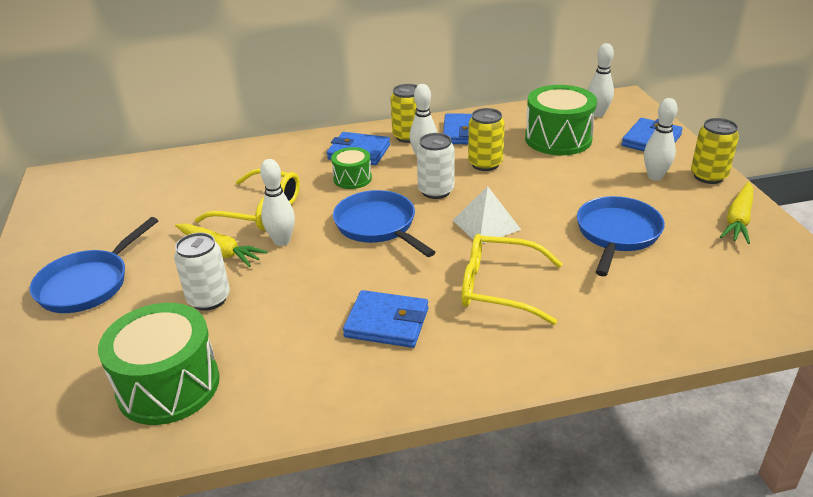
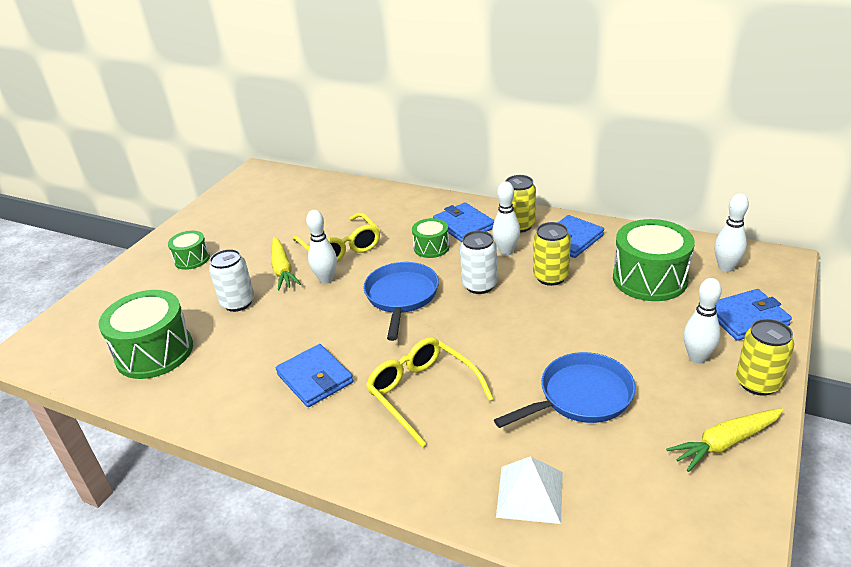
camera: 40 degrees right, 0 degrees up
(88, 284) = (192, 259): blue pan -> green drum
(486, 224) = (481, 333): white pyramid -> white pyramid (530, 494)

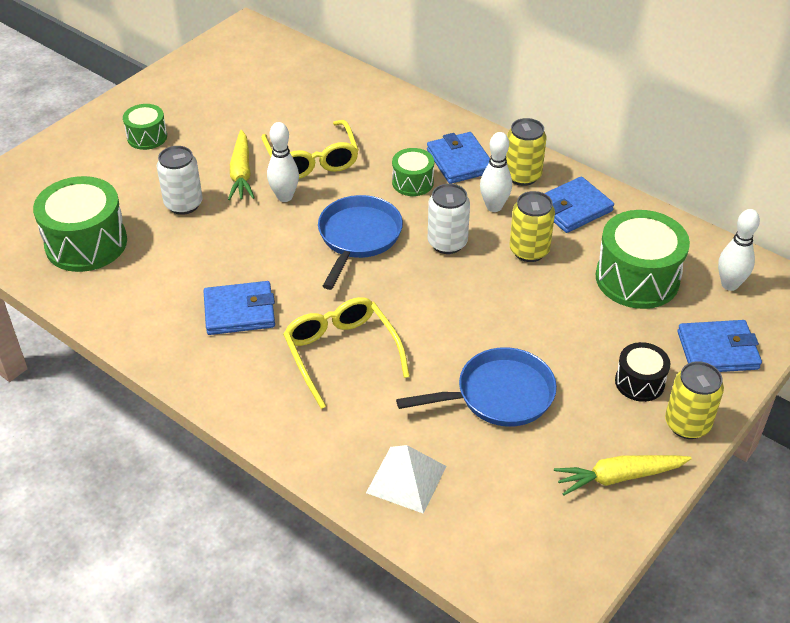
camera: 10 degrees right, 10 degrees up
(315, 378) = (239, 311): blue wallet -> blue wallet turned 75 degrees counterclockwise
(697, 358) = (639, 382): white bowling pin -> black drum

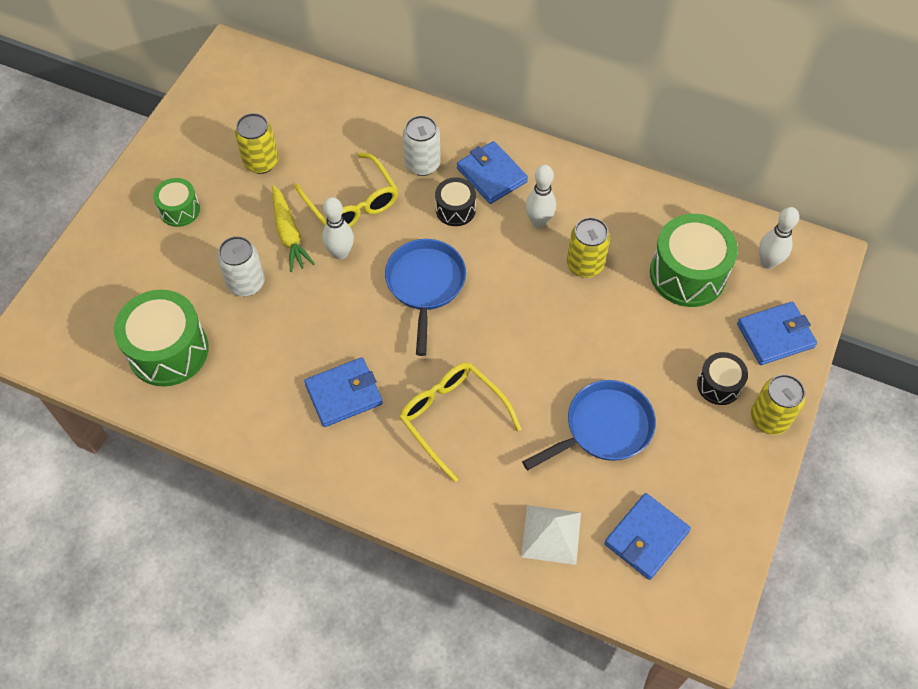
camera: 15 degrees left, 15 degrees up
(412, 182) = (455, 209): green drum -> black drum
(447, 243) = (509, 273): white can -> white can (422, 164)
(522, 176) = (554, 180): yellow can -> yellow can (261, 162)
(573, 208) = (610, 207): blue wallet -> blue wallet (646, 538)
(619, 477) = (727, 486): yellow carrot -> none

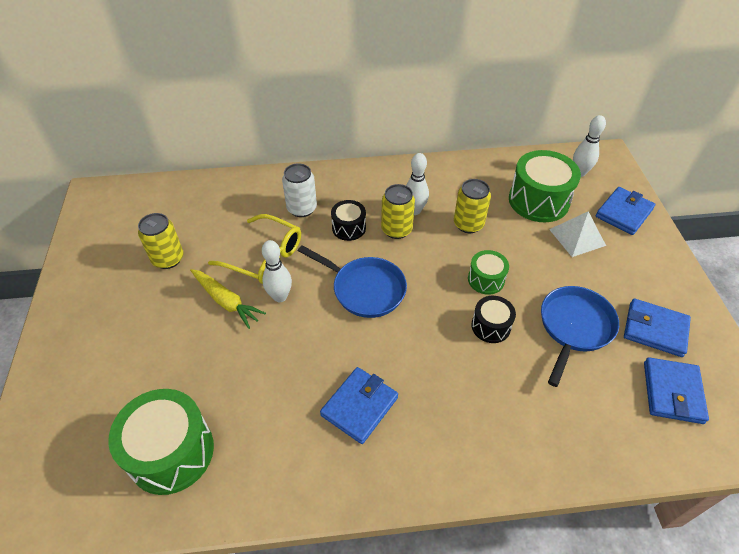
camera: 30 degrees left, 10 degrees down
(180, 210) = (114, 325): green drum -> green drum (486, 279)
(246, 283) = (212, 357): white can -> none
(425, 285) = (365, 289): blue pan -> blue pan turned 150 degrees clockwise
(452, 418) = (461, 378): yellow glasses -> none
(491, 175) = (358, 195): blue wallet -> blue wallet (655, 330)
(551, 534) = (607, 430): white pyramid -> white pyramid (577, 237)
(719, 385) = (620, 260): black drum -> black drum (491, 326)
(769, 419) = (669, 266): yellow can -> yellow can (396, 230)

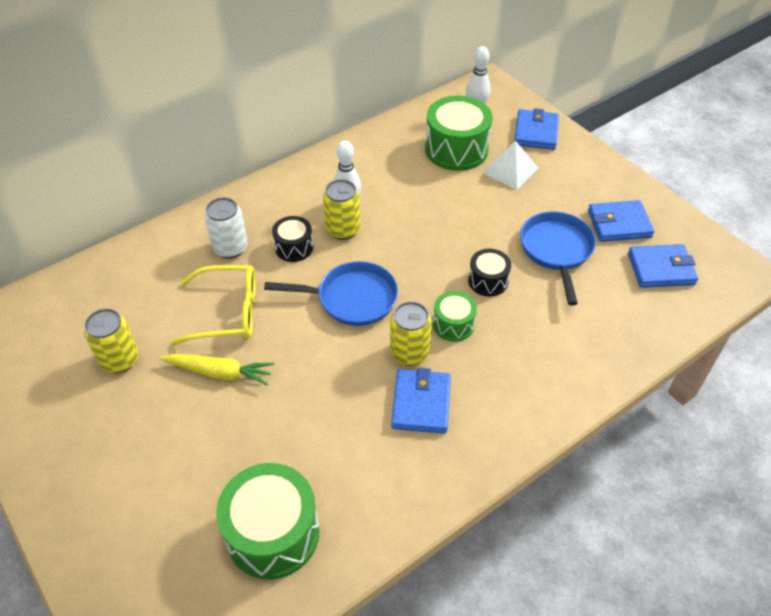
camera: 30 degrees left, 0 degrees up
(280, 296) = (273, 343): white bowling pin -> none
(468, 224) = (407, 197): yellow can -> yellow can (409, 353)
(486, 279) = (457, 241): green drum -> green drum (453, 324)
(672, 392) = (661, 269): blue wallet -> blue wallet turned 75 degrees counterclockwise

